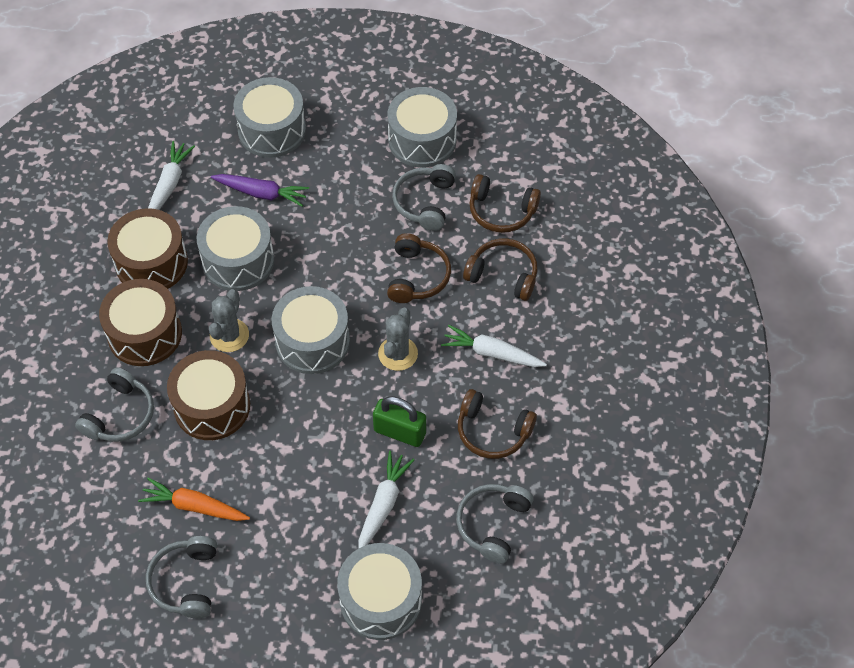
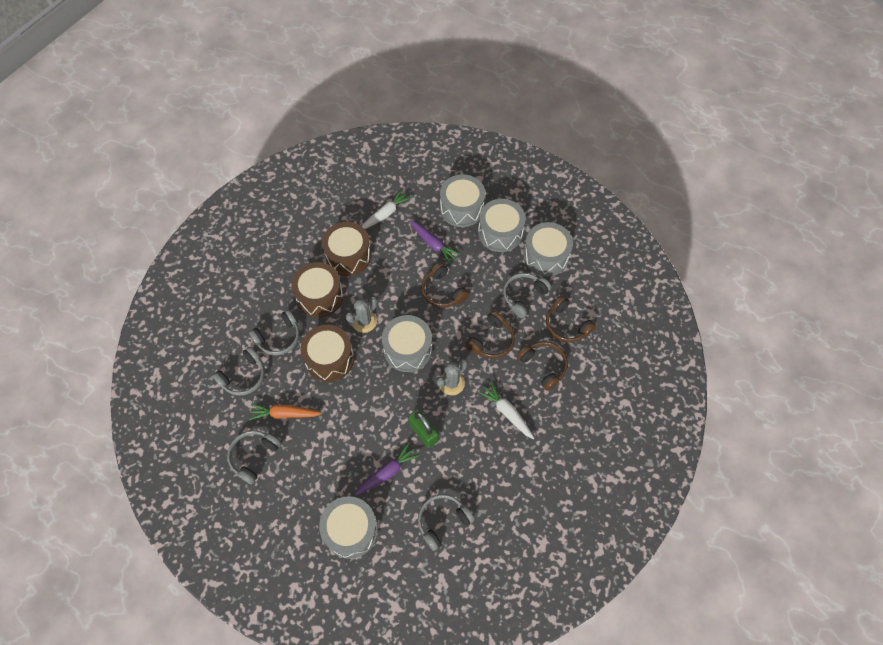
camera: 30 degrees right, 5 degrees up
(102, 489) = (243, 376): none -> grey headphones
(194, 506) = (285, 414): orange carrot -> orange carrot turned 45 degrees counterclockwise
(238, 260) = (396, 278): grey drum -> grey drum (500, 232)
(383, 505) = (387, 472): white carrot -> purple carrot
(492, 431) = (478, 462): brown headphones -> brown headphones (443, 291)

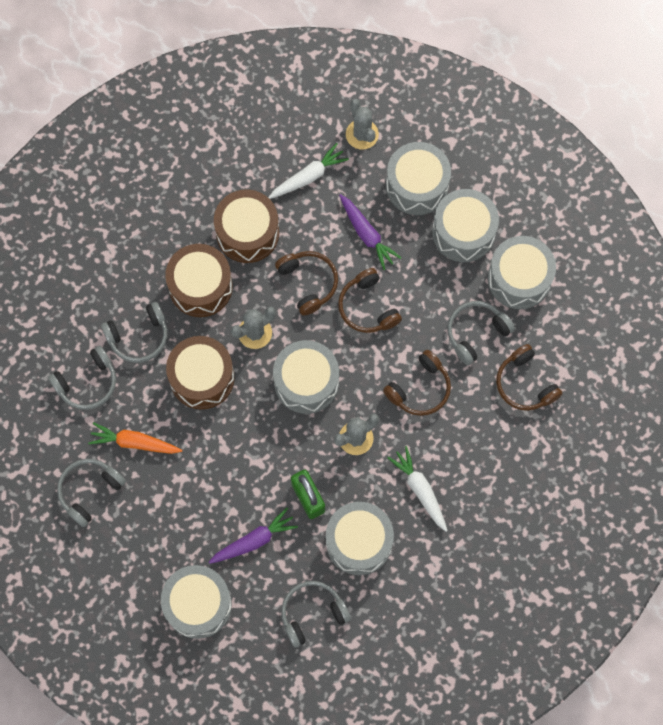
camera: 10 degrees right, 10 degrees up
(417, 182) = (362, 134): none -> grey cactus
(468, 459) = (359, 542): none -> grey drum
(543, 366) = (481, 436): brown headphones -> brown headphones (308, 283)

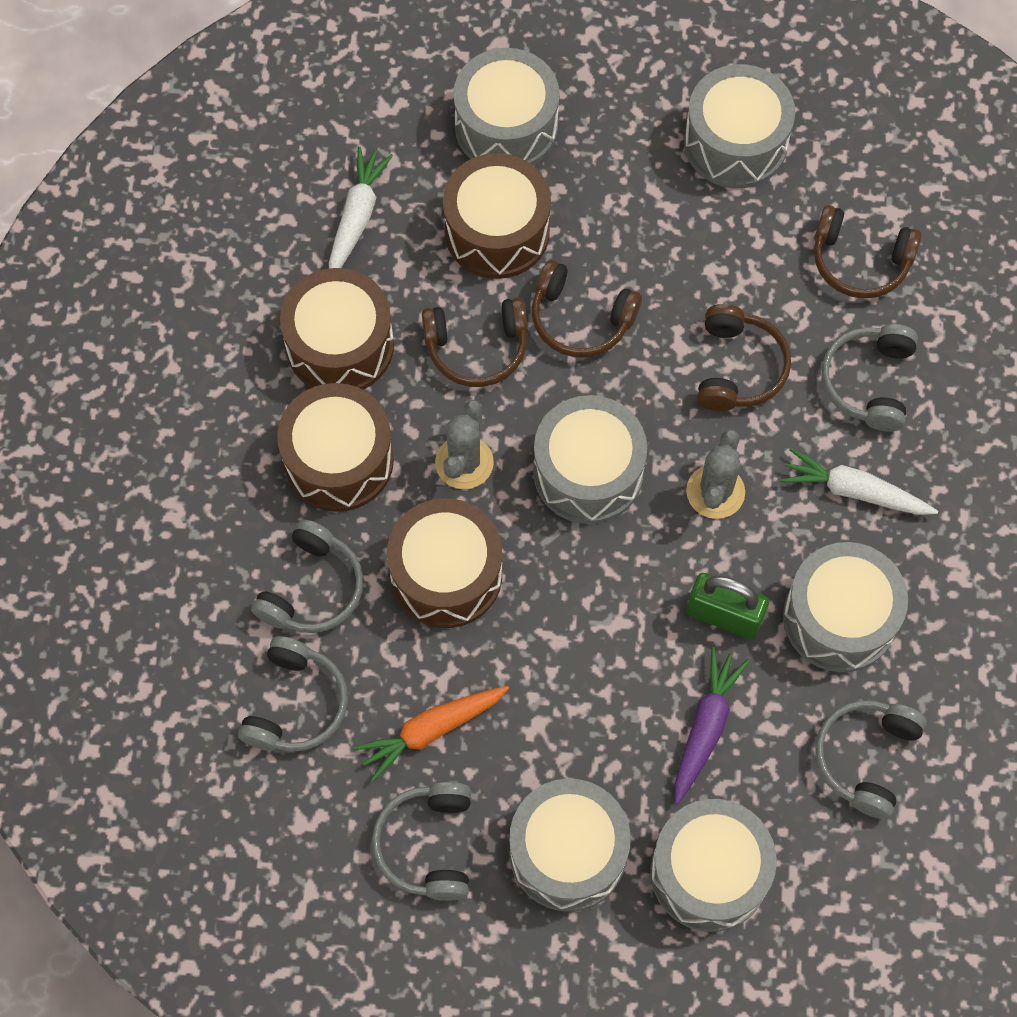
camera: 40 degrees left, 5 degrees down
(308, 283) = (477, 347): brown headphones -> brown headphones turned 150 degrees clockwise
(362, 134) = (379, 116): grey cactus -> none
(367, 234) = (497, 231): purple carrot -> brown drum
(463, 232) = (616, 139): grey drum -> grey drum (568, 852)
(476, 333) = (744, 247): grey headphones -> grey headphones (869, 382)

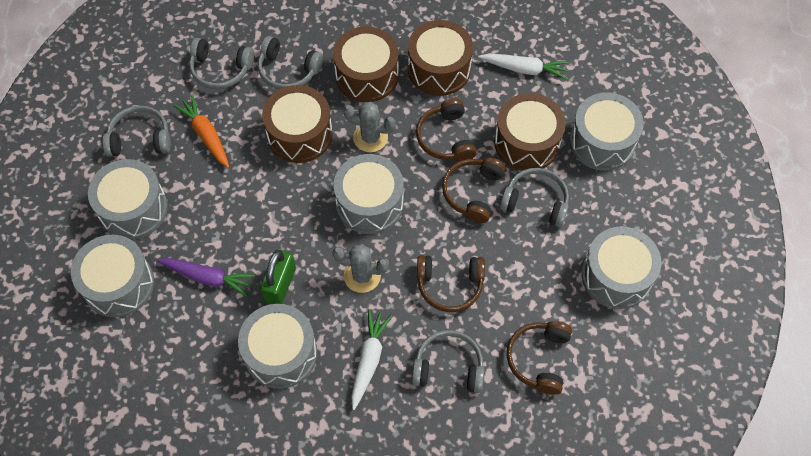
camera: 85 degrees right, 5 degrees down
(866, 758) = (188, 372): grey headphones -> grey headphones (535, 202)

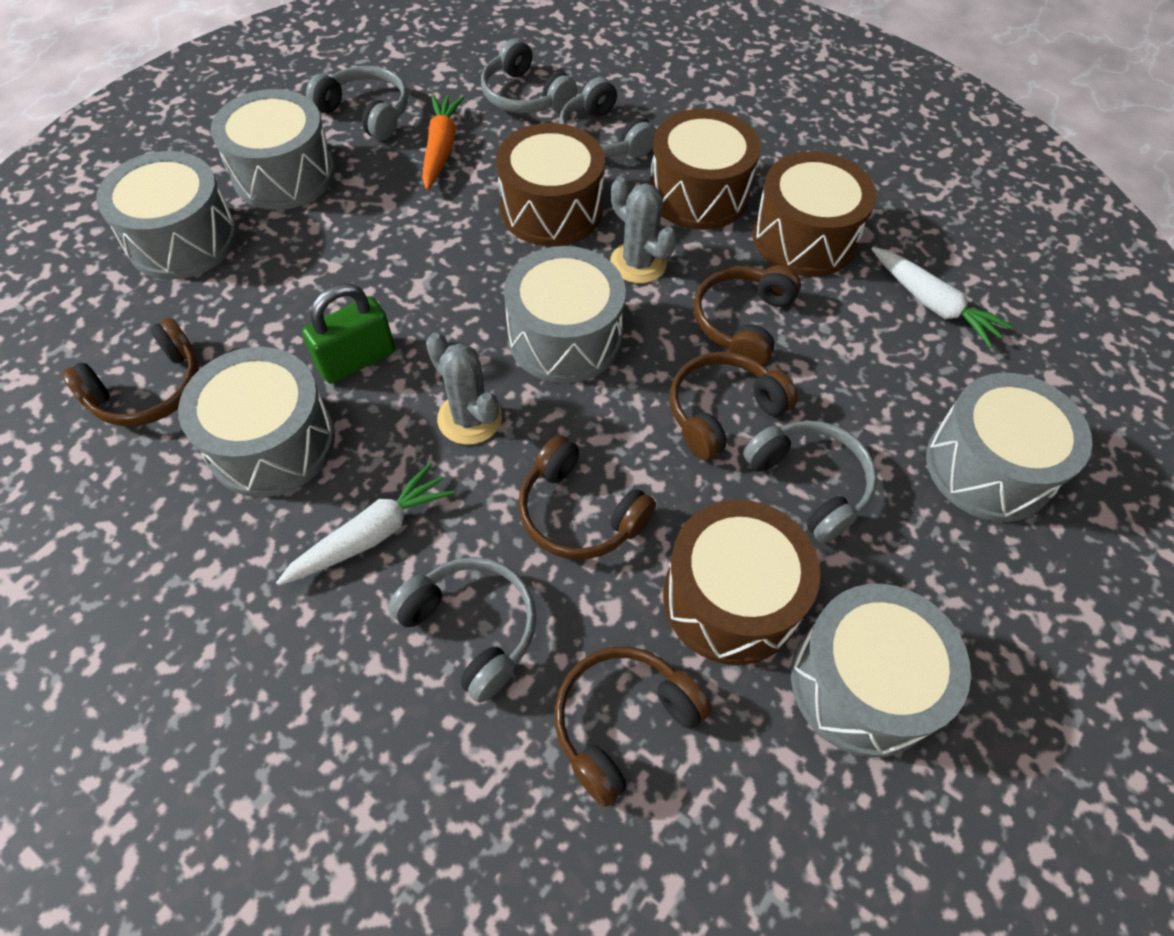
camera: 35 degrees right, 5 degrees down
(191, 372) = (149, 389): none -> brown headphones
(208, 277) = (283, 296): purple carrot -> none
(527, 142) = (861, 396): brown drum -> brown drum (730, 598)

